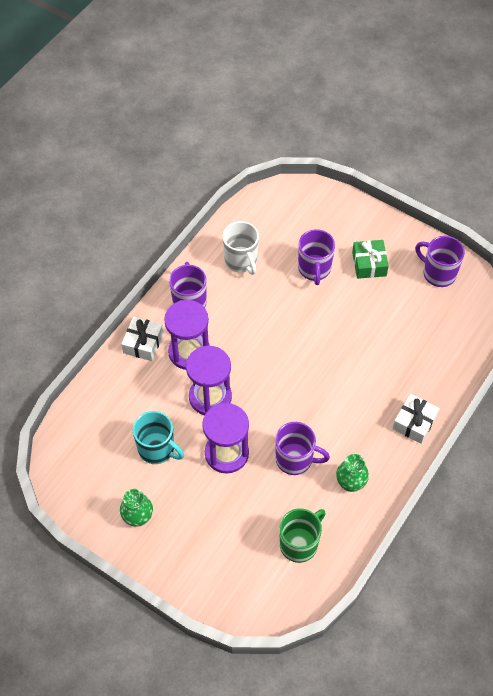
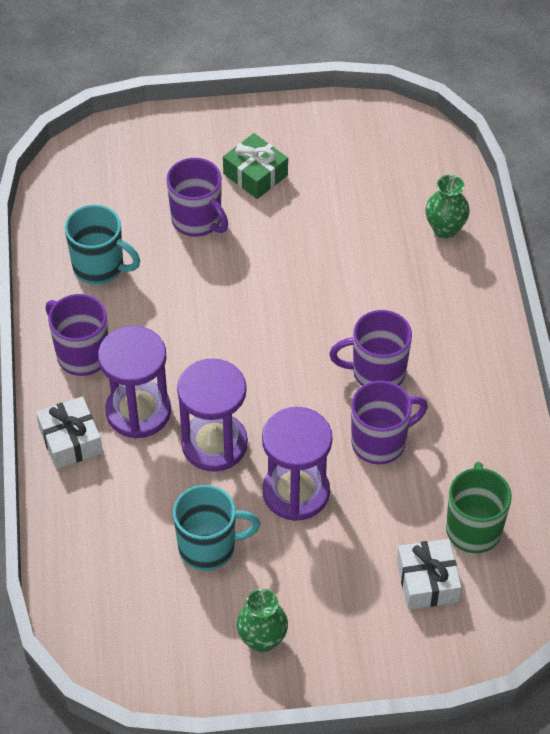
camera: 40 degrees left, 5 degrees down
(241, 261) = (100, 267): white mug -> turquoise mug
(350, 483) = (465, 423): green vase -> green vase (445, 229)
(414, 423) = (470, 311): white gift -> white gift (427, 581)
(438, 273) = (343, 136): purple mug -> purple mug (377, 372)

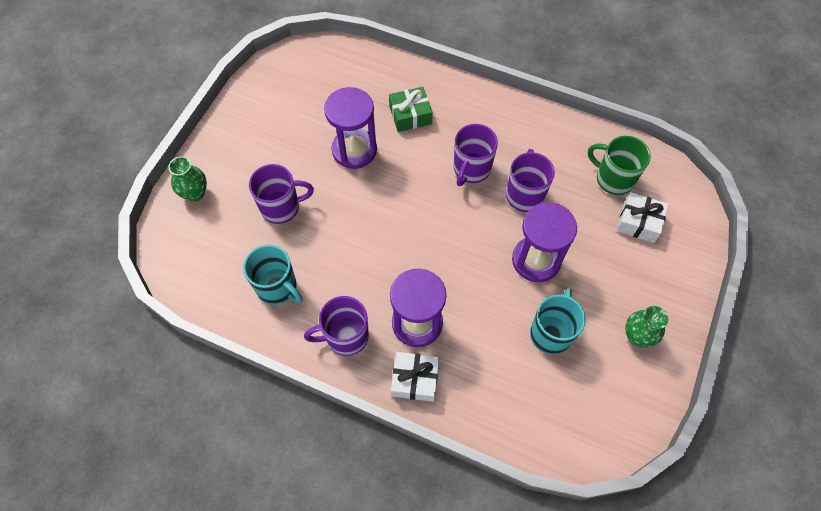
camera: 60 degrees left, 10 degrees up
(100, 267) = (277, 287): turquoise mug -> turquoise mug turned 75 degrees clockwise
(214, 444) = (471, 289): purple hourglass -> purple hourglass (354, 150)
(255, 174) = (268, 155): green gift -> green gift (410, 115)
(445, 229) = (387, 79): green vase -> green vase (195, 193)

